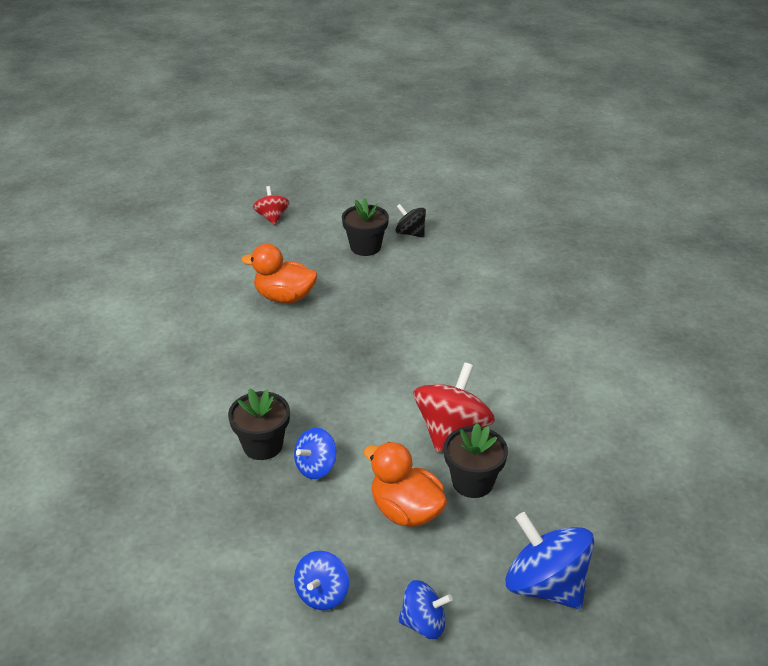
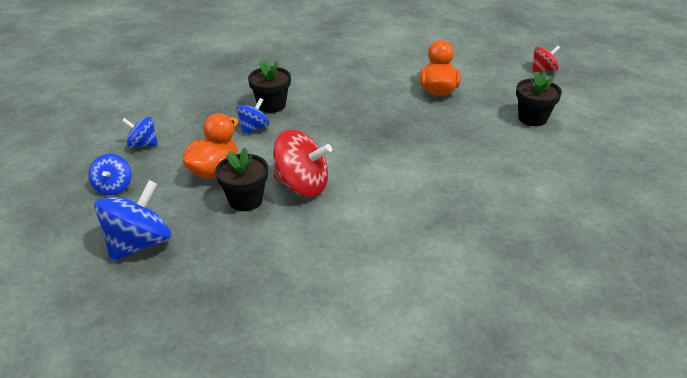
camera: 80 degrees right, 0 degrees up
(316, 467) = (254, 128): blue spinning top -> blue spinning top turned 90 degrees clockwise
(410, 233) = (573, 139): black spinning top -> none

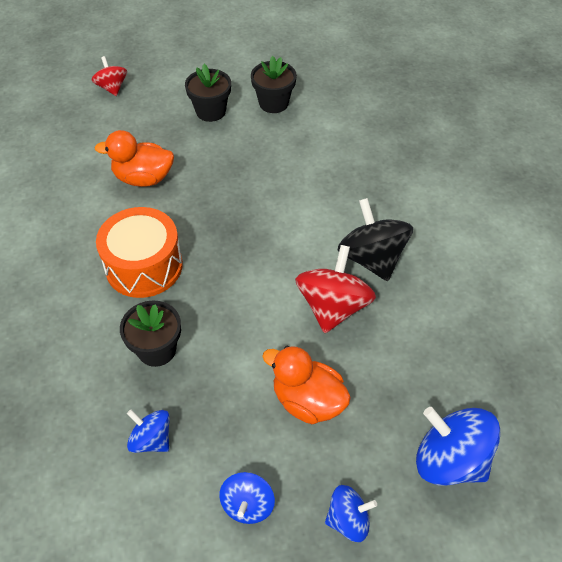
camera: 90 degrees left, 15 degrees up
(245, 200) = (363, 360): black flower pot -> black flower pot (273, 103)
(254, 128) = (213, 366): blue spinning top -> blue spinning top (151, 439)
(346, 96) = (144, 266): none -> orange drum
(357, 210) = (372, 258): none -> black spinning top

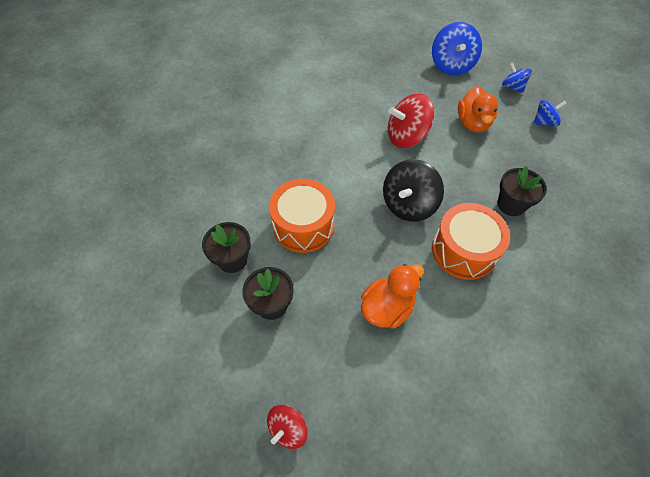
camera: 120 degrees left, 5 degrees up
(143, 178) = (387, 307): orange duck -> orange duck turned 105 degrees counterclockwise
(151, 439) = (558, 175): blue spinning top -> none
(273, 159) = (303, 225): none -> orange drum
(372, 258) = (356, 133): black spinning top -> black spinning top (408, 205)

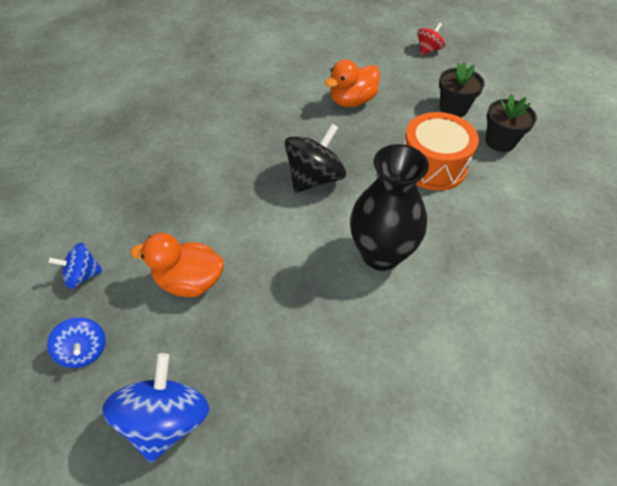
camera: 175 degrees left, 5 degrees down
(348, 147) = (381, 254): none -> black vase
(406, 137) = (296, 265): red spinning top -> none
(463, 251) = (270, 134): orange drum -> none
(473, 123) = (190, 281): orange duck -> orange duck turned 90 degrees counterclockwise
(511, 204) = (199, 171): black flower pot -> none

